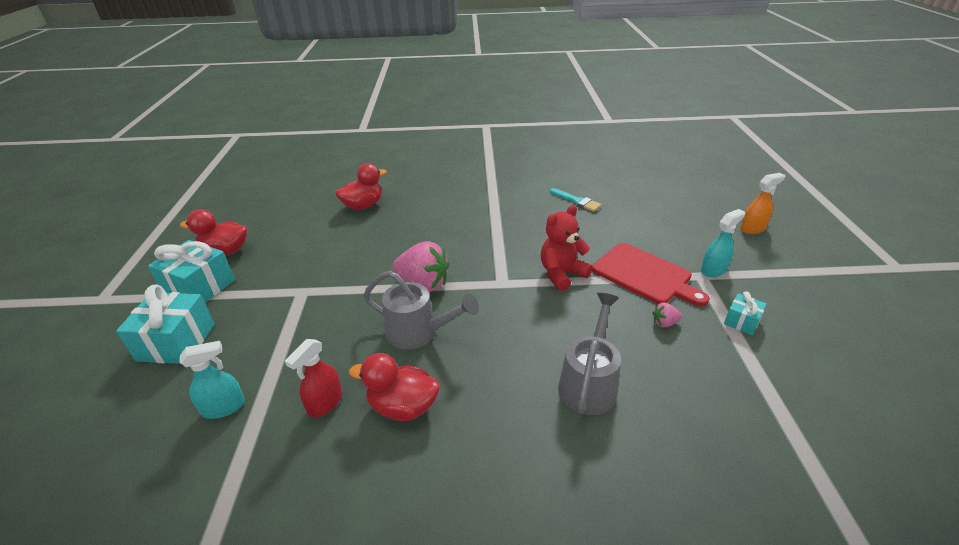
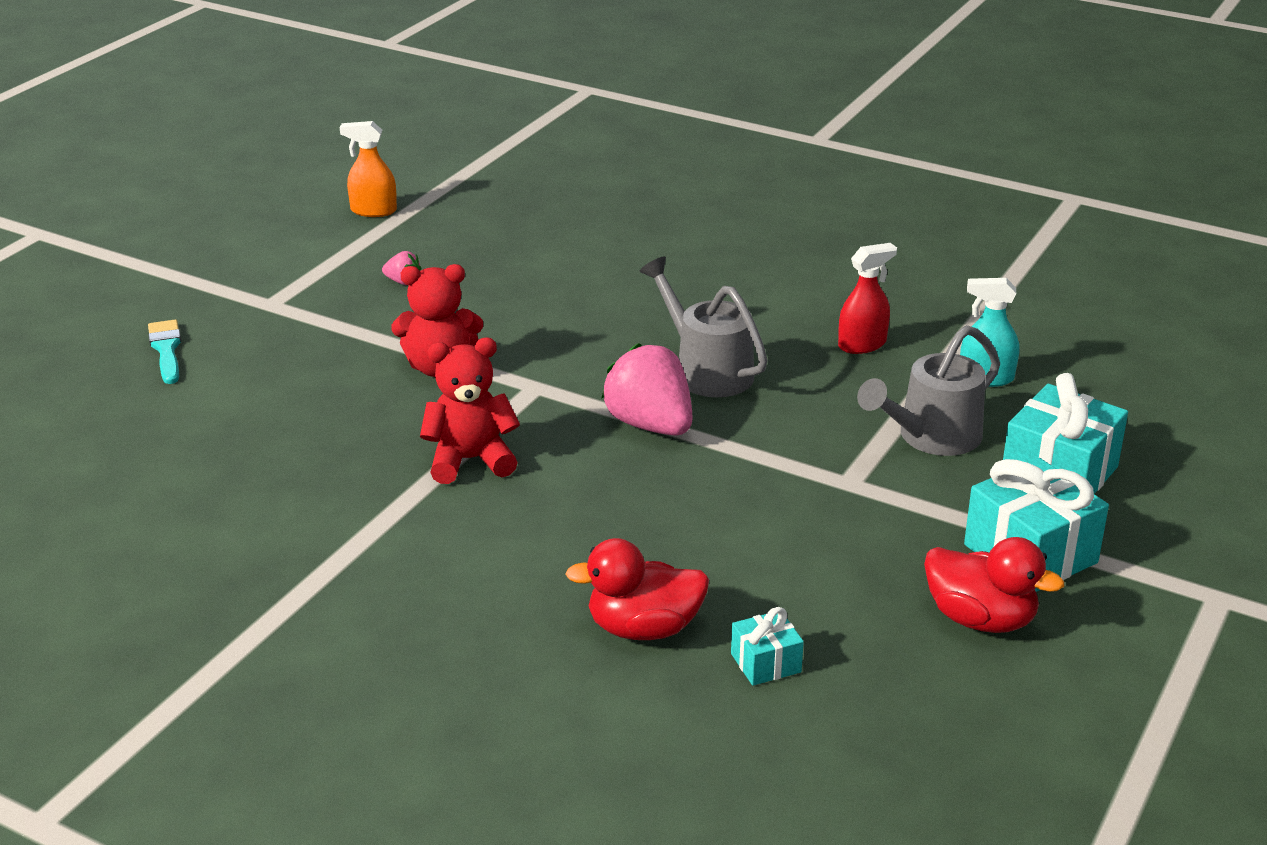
camera: 150 degrees left, 5 degrees down
(403, 406) = (776, 315): red duck -> none
(489, 236) = (470, 460): none -> red teddy bear
(576, 201) = (231, 466): turquoise brush -> turquoise brush (166, 349)
(589, 382) = (560, 270): grey watering can -> grey watering can (930, 438)
(644, 275) = (335, 328): red cutting board -> none
(713, 270) = (242, 303): turquoise spray bottle -> none
(741, 321) = (320, 256): turquoise gift -> turquoise gift (765, 663)
(752, 229) = (78, 324): orange spray bottle -> orange spray bottle (373, 211)

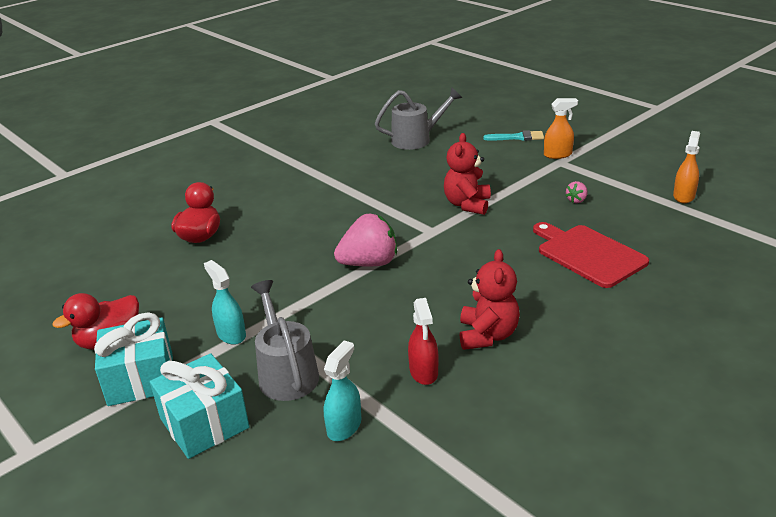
camera: 110 degrees right, 0 degrees up
(241, 307) = (558, 155): none -> orange spray bottle
(470, 460) = (369, 206): red teddy bear -> red teddy bear (487, 335)
(555, 266) = (588, 254): none -> red cutting board
(706, 370) = (421, 293): grey watering can -> grey watering can (417, 139)
(765, 663) = (147, 265): turquoise gift -> none
(889, 504) = (231, 334): none -> turquoise spray bottle

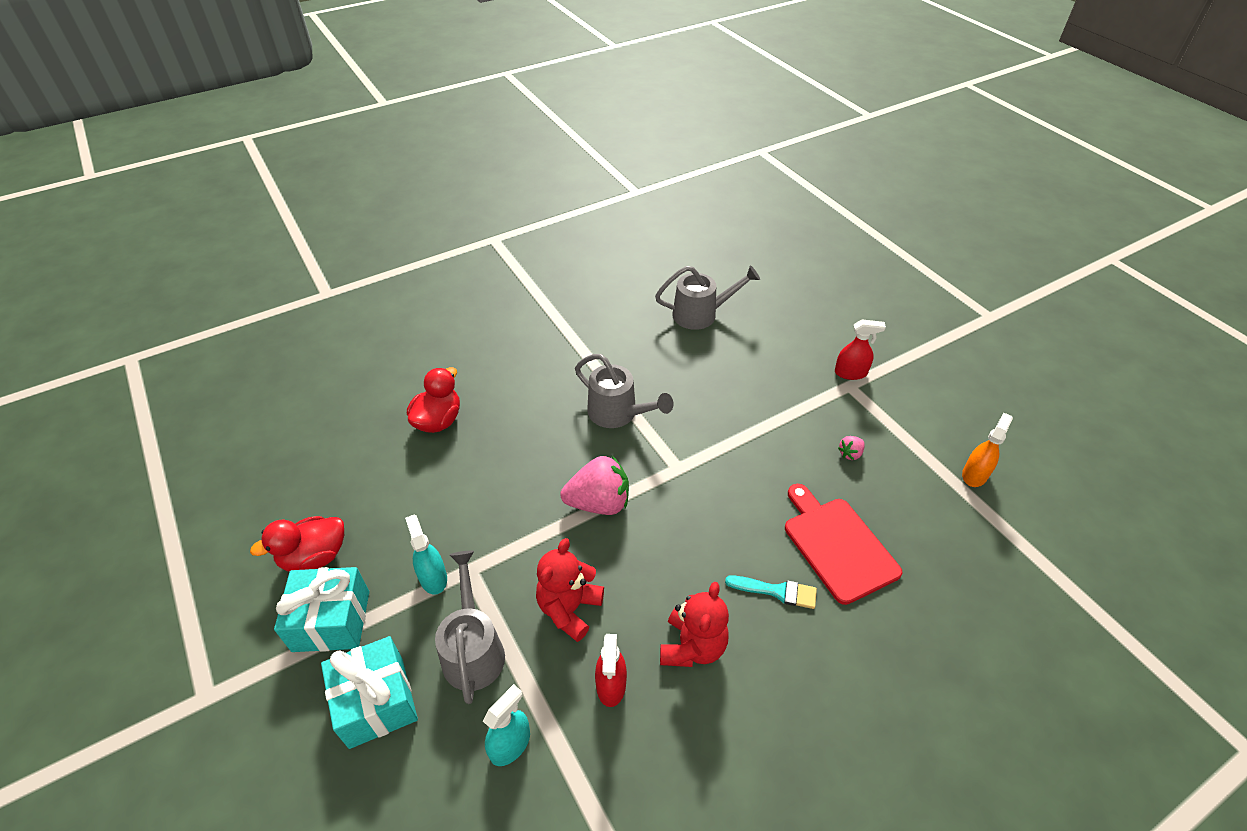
camera: 10 degrees right, 15 degrees up
(366, 207) = (618, 414): none -> grey watering can
(467, 204) = (727, 433): red teddy bear -> red teddy bear (569, 609)
(517, 137) = (813, 334): turquoise brush -> turquoise brush (776, 591)
(558, 155) = (850, 373): orange spray bottle -> red spray bottle

